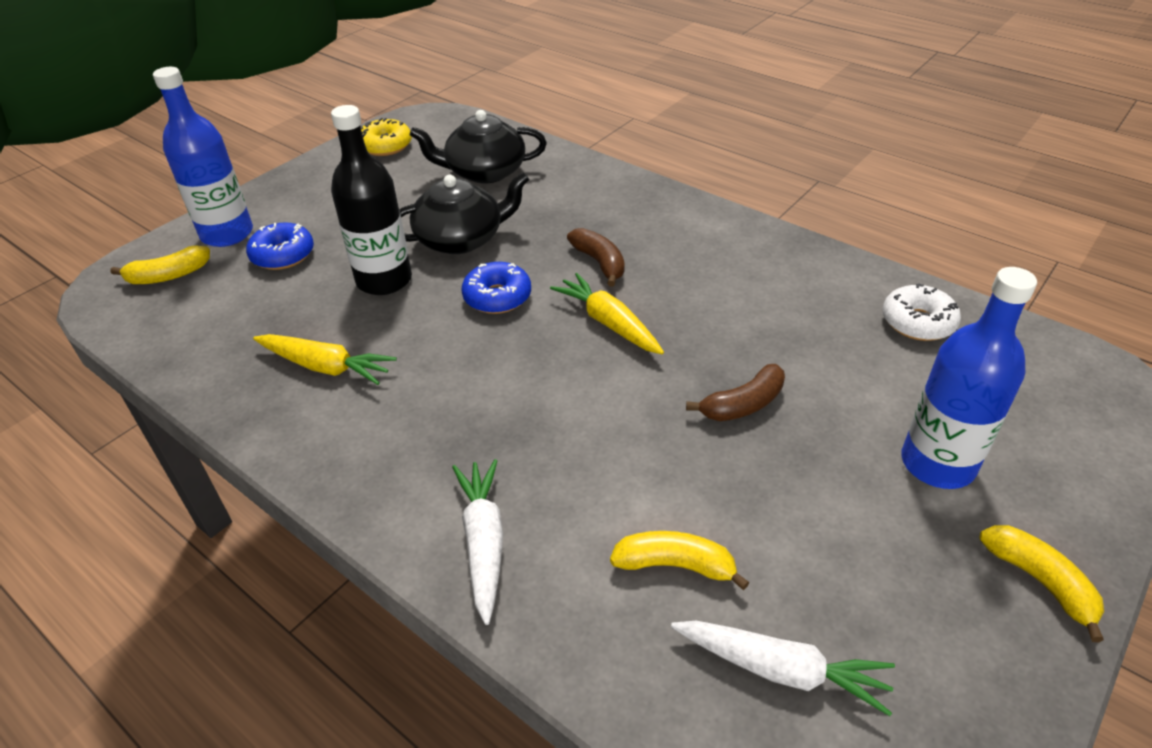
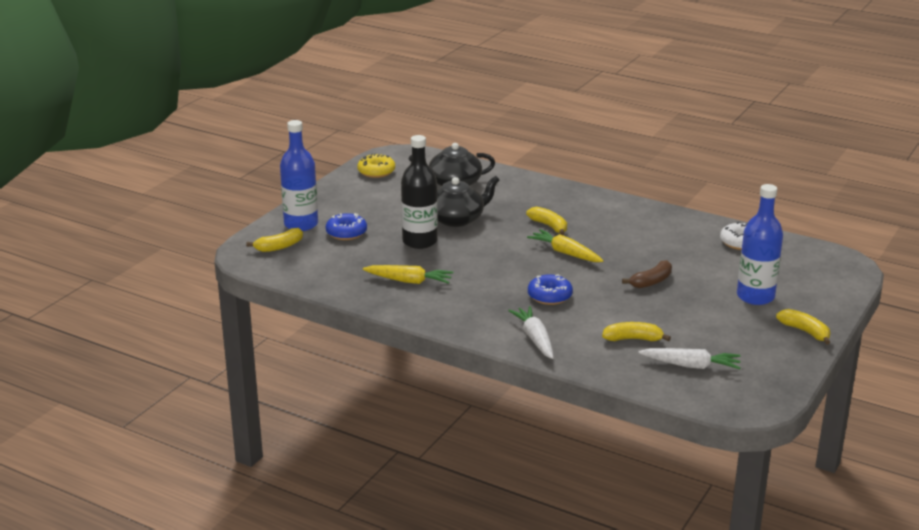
camera: 10 degrees left, 15 degrees down
(497, 297) = (494, 245): blue donut -> blue donut (549, 296)
(600, 263) = (549, 226): brown banana -> yellow banana

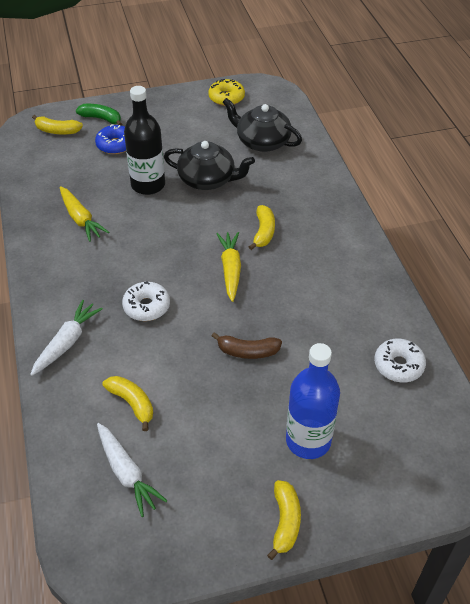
camera: 45 degrees right, 20 degrees up
(301, 224) = (101, 119): blue bottle -> green banana
(549, 296) = (146, 306): blue donut -> white donut

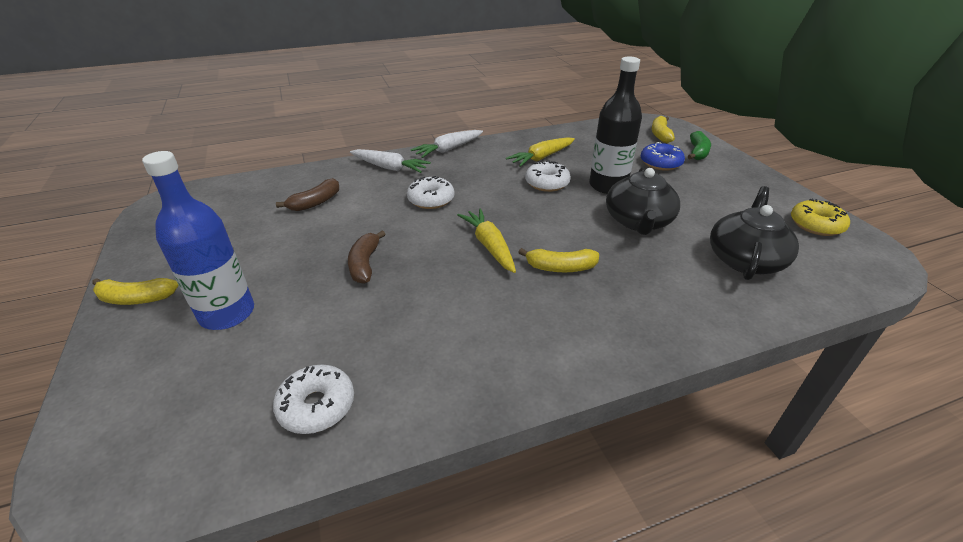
camera: 85 degrees right, 10 degrees down
(127, 473) = (243, 206): white carrot -> white carrot (448, 149)
(132, 403) = (315, 202): yellow banana -> brown banana
(134, 222) = (547, 183): none -> white donut
(230, 269) = (489, 246): yellow carrot -> yellow carrot turned 105 degrees counterclockwise

